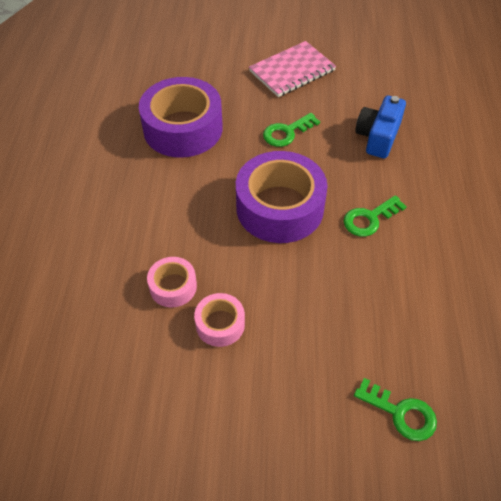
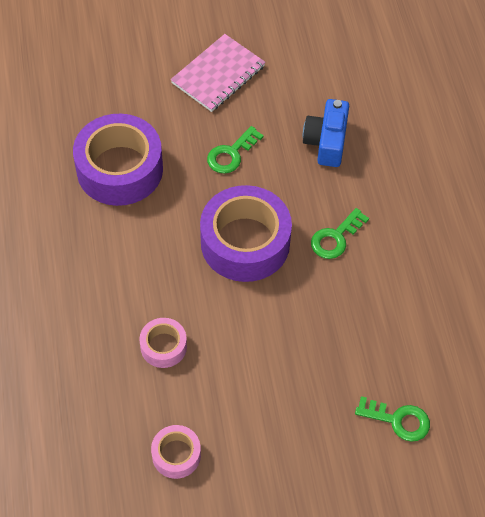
camera: 15 degrees left, 5 degrees up
(220, 324) = (219, 374): pink tape -> pink tape (176, 455)

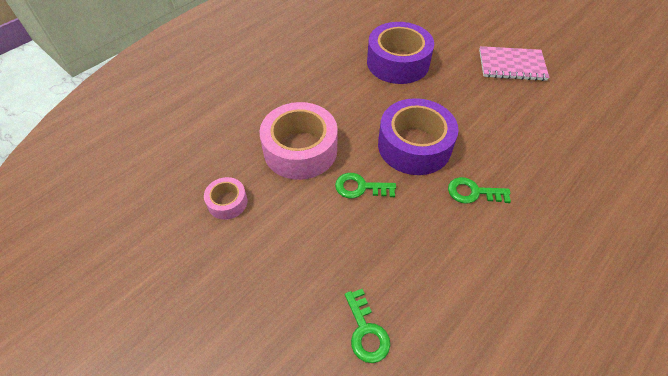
camera: 55 degrees right, 5 degrees down
(163, 346) = (300, 150): pink tape -> pink tape, size x2.03
(231, 154) = (467, 102): green key -> green key (360, 187)
(326, 142) = (537, 143): blue camera -> none

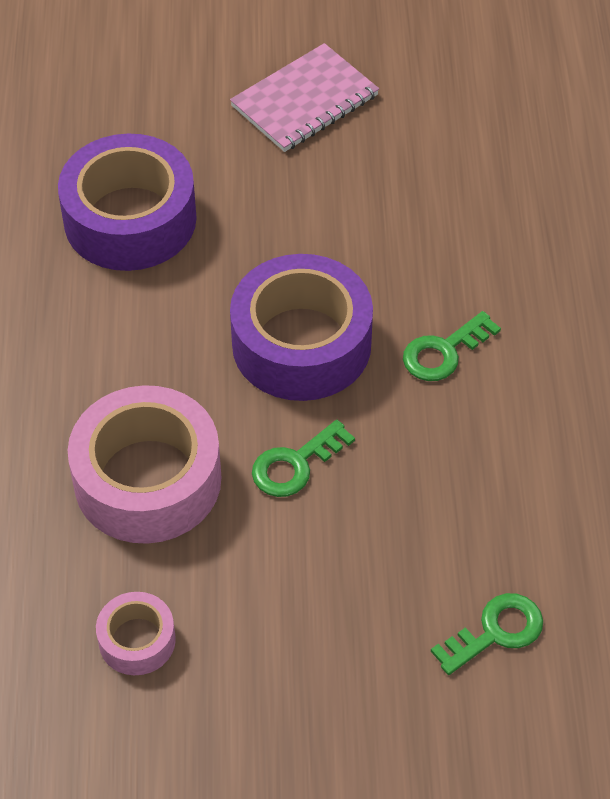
camera: 45 degrees left, 0 degrees up
(366, 331) = (495, 632): green key -> green key turned 60 degrees counterclockwise

